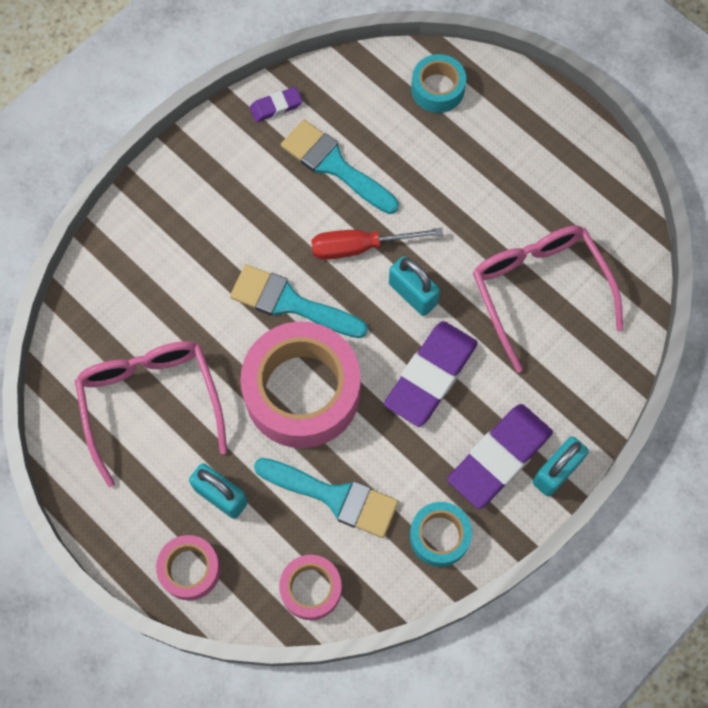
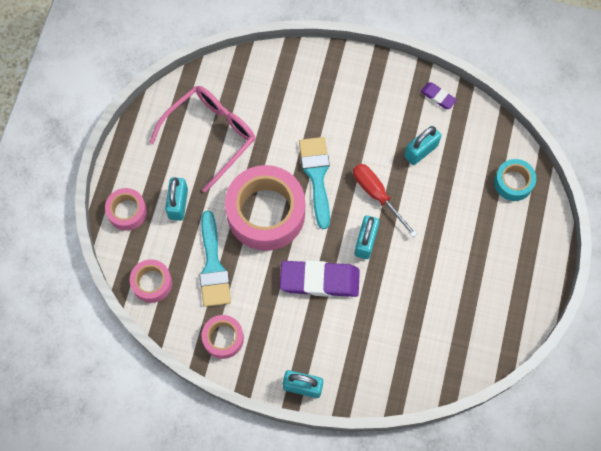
camera: 60 degrees right, 0 degrees up
(334, 165) = (421, 151): turquoise brush -> turquoise padlock
(439, 536) = (223, 338): turquoise tape -> pink tape
(499, 457) = (291, 347): purple eraser -> none
(539, 290) = (415, 315): pink glasses -> none

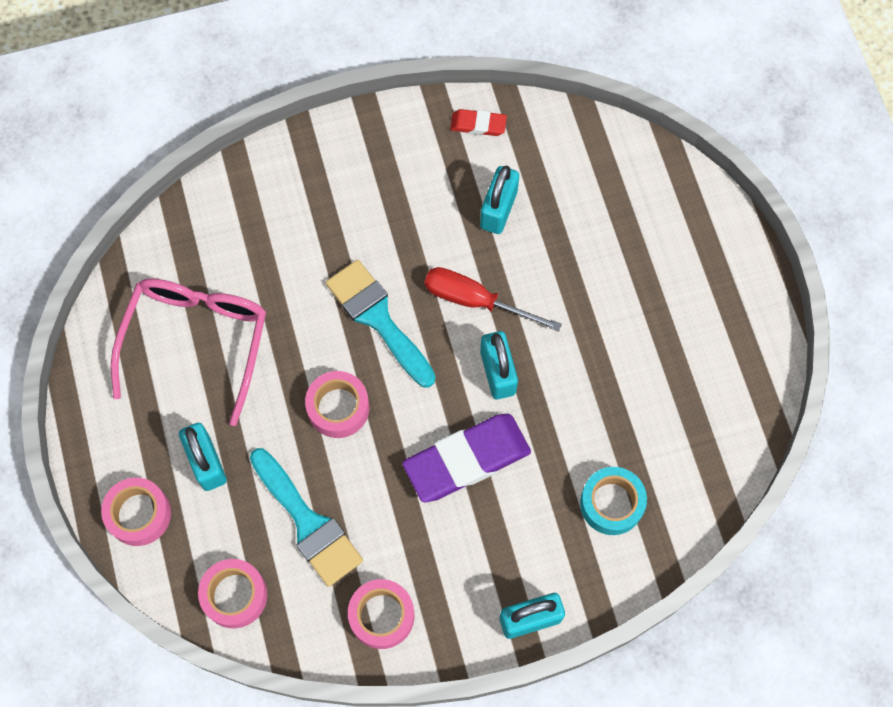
camera: 30 degrees left, 0 degrees up
(266, 213) = (338, 408): pink tape -> pink tape, size x0.50
(438, 97) = (478, 125): purple eraser -> red eraser
(513, 182) = (643, 187): turquoise tape -> turquoise tape (611, 503)

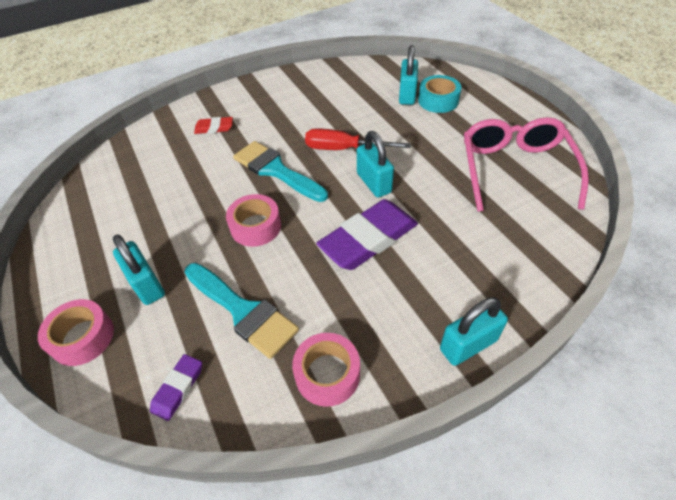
camera: 10 degrees left, 20 degrees down
(196, 341) = (137, 208): pink glasses -> pink glasses (515, 170)
(235, 595) = (178, 388): pink tape -> purple eraser
(478, 125) = (319, 74): red eraser -> red eraser (214, 128)
(498, 209) = (345, 105): turquoise padlock -> turquoise padlock (407, 95)
(611, 503) = (496, 244): turquoise tape -> turquoise tape (438, 100)

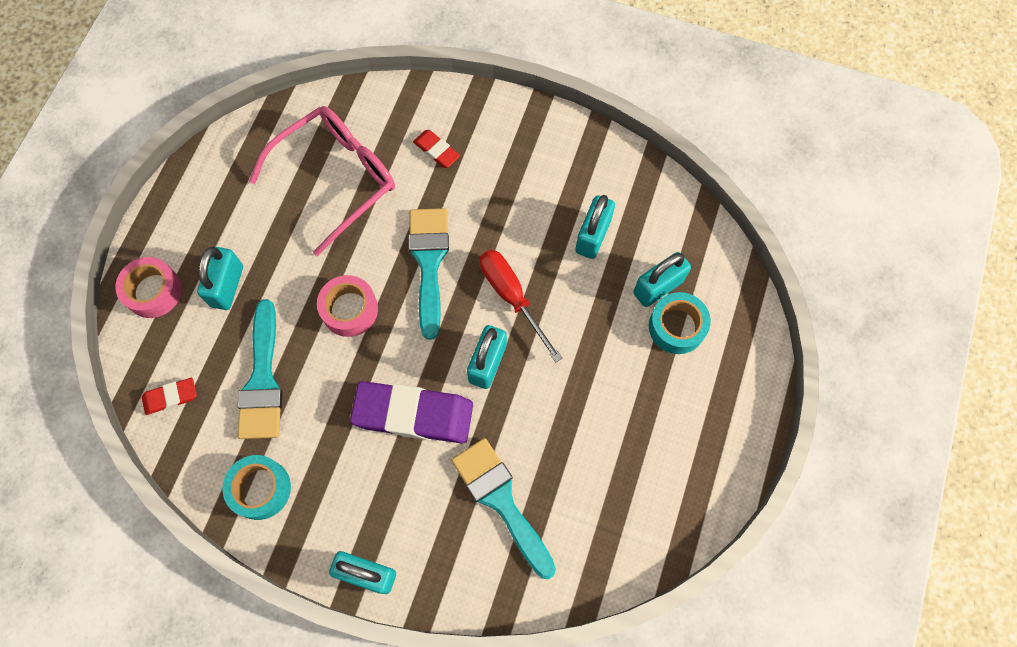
camera: 45 degrees right, 20 degrees up
(178, 388) = (171, 397): purple eraser -> red eraser
(327, 374) = (260, 489): pink tape -> turquoise tape
(348, 101) = (592, 236): none -> turquoise padlock
(477, 231) = (501, 500): none -> turquoise brush
(515, 170) = (622, 481): pink glasses -> pink glasses (336, 178)

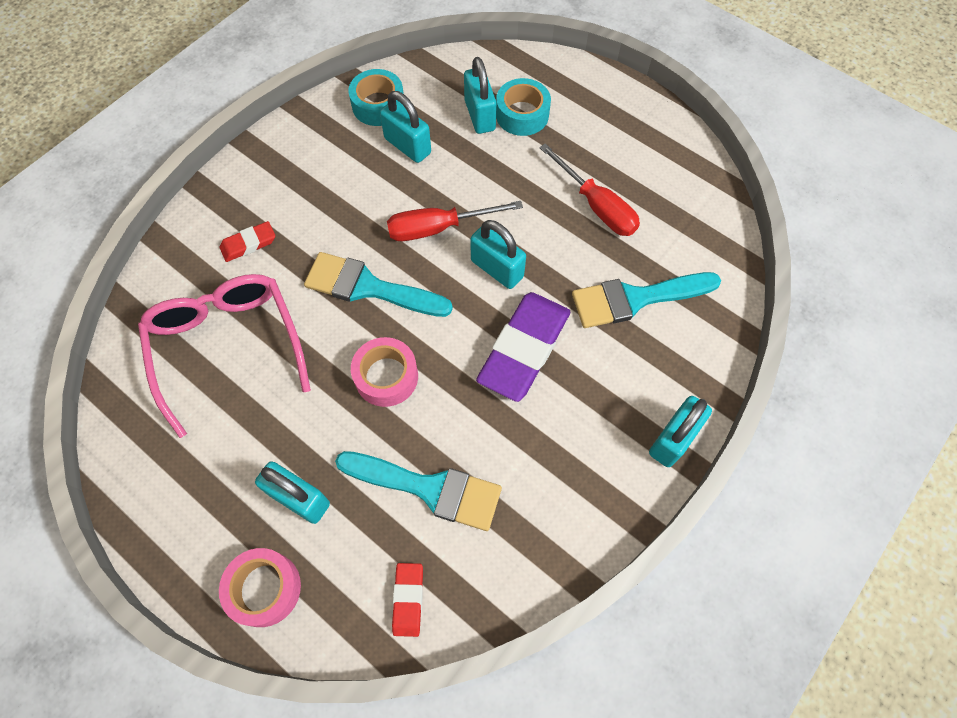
camera: 70 degrees left, 5 degrees down
(260, 489) = (552, 523): turquoise tape -> turquoise tape (378, 105)
(594, 433) = (596, 206): none -> red screwdriver

